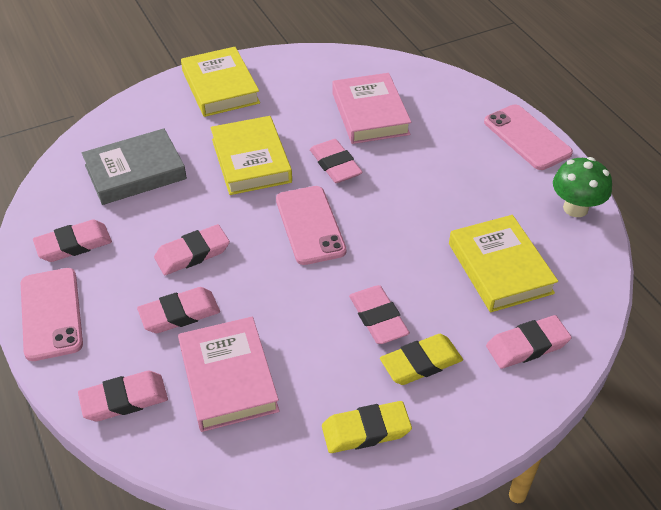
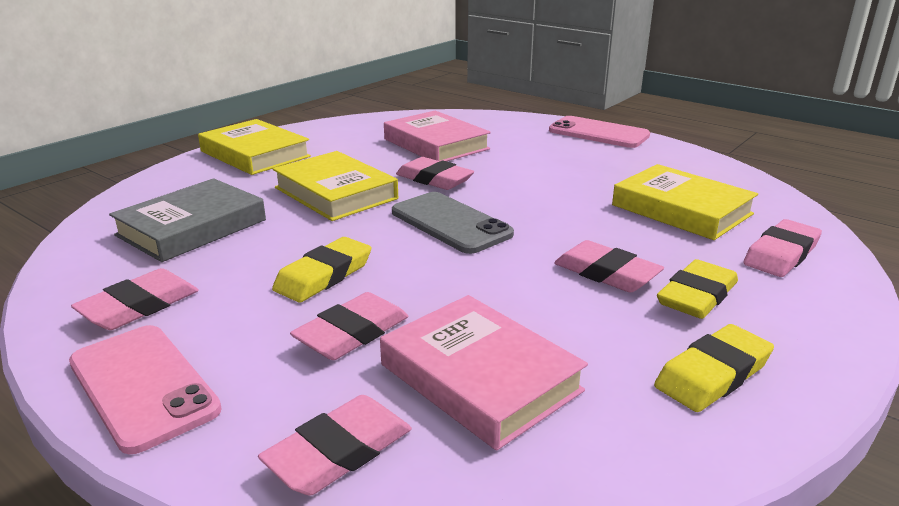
camera: 25 degrees left, 20 degrees down
(192, 253) = (324, 275): pink eraser -> yellow eraser
(310, 225) = (450, 223): pink phone -> grey phone
(575, 208) = (694, 162): green mushroom -> none

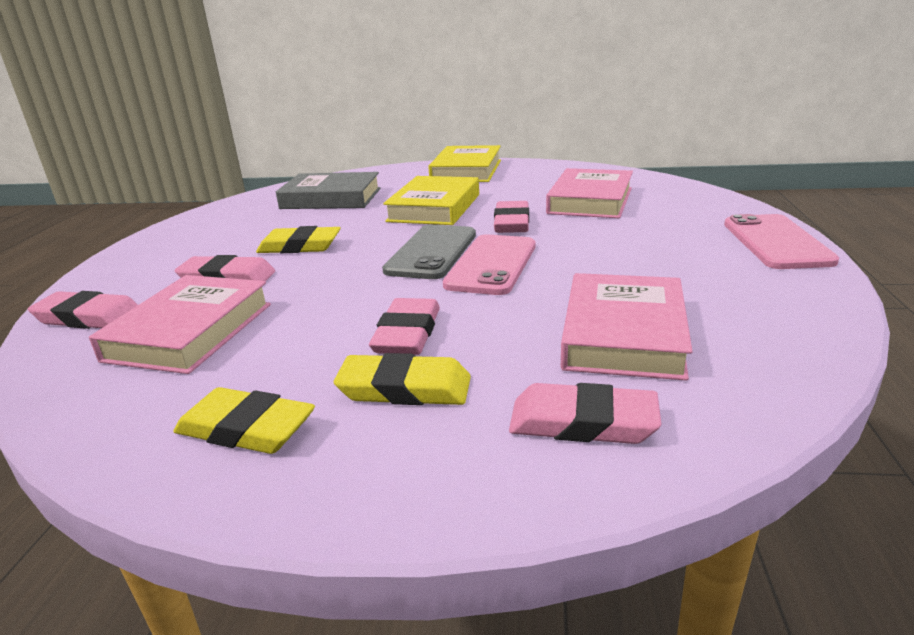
camera: 60 degrees right, 0 degrees up
(139, 306) = (223, 223): pink eraser -> none
(143, 386) = (141, 253): pink phone -> pink phone (492, 265)
(681, 210) = (623, 334): yellow book -> pink book

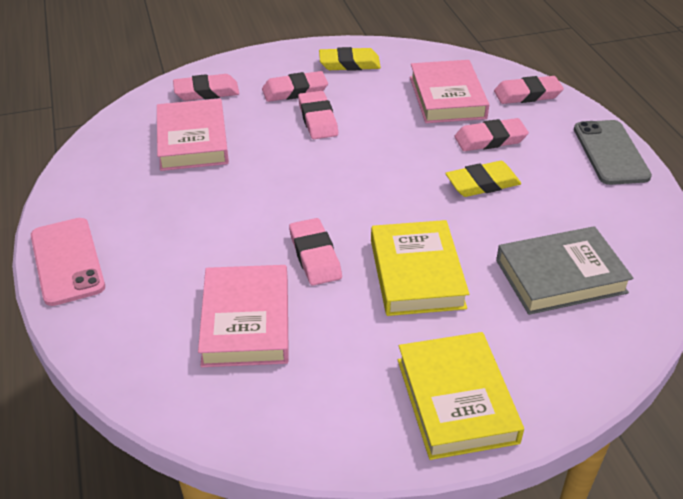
camera: 155 degrees right, 15 degrees up
(404, 388) = (295, 91): yellow eraser -> pink eraser
(432, 252) = (359, 195): grey phone -> grey phone (610, 153)
(492, 265) = (300, 188): pink phone -> none

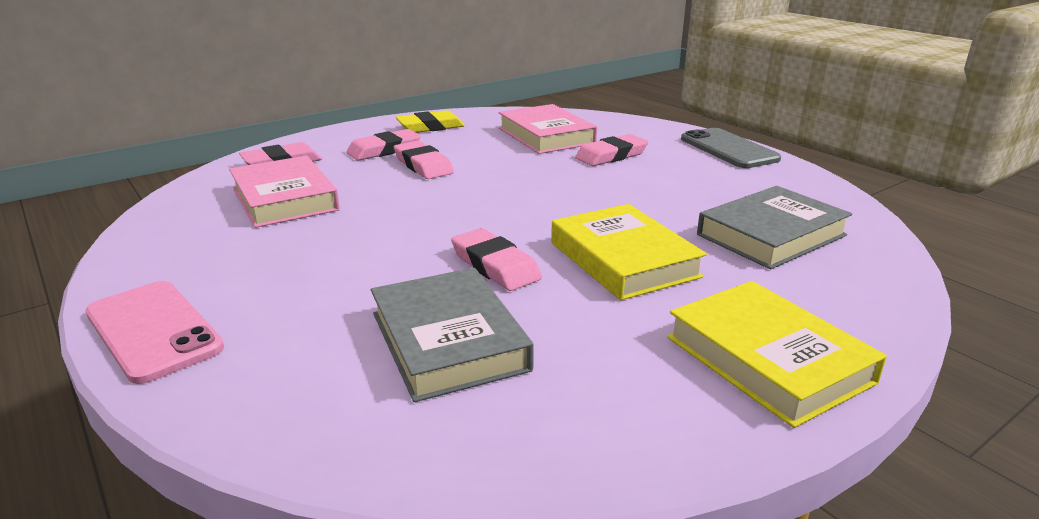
camera: 20 degrees left, 15 degrees down
(246, 321) = (449, 341): pink book -> grey book
(482, 183) = (631, 184): yellow eraser -> none
(527, 94) = (619, 125): pink eraser -> none

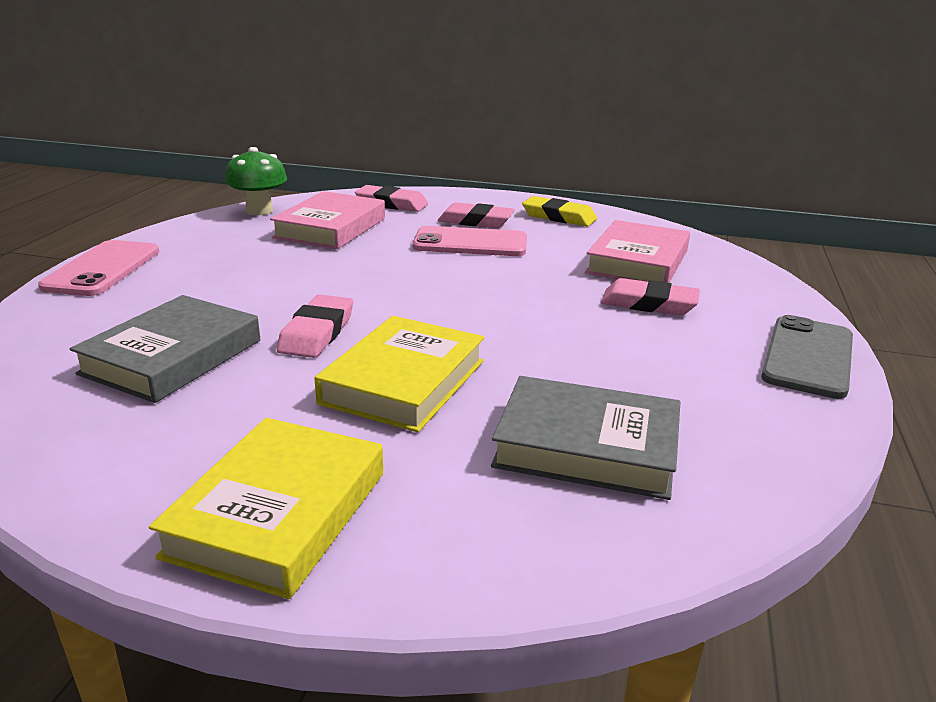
camera: 50 degrees right, 0 degrees up
(169, 214) = (259, 211): none -> green mushroom
(423, 165) = (470, 243): pink eraser -> pink phone

